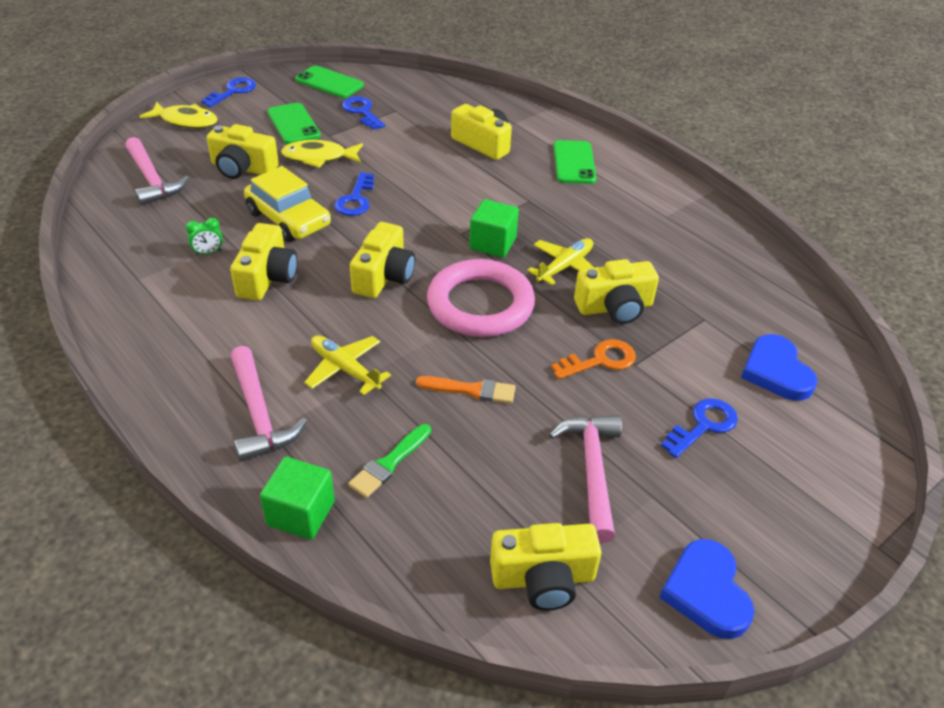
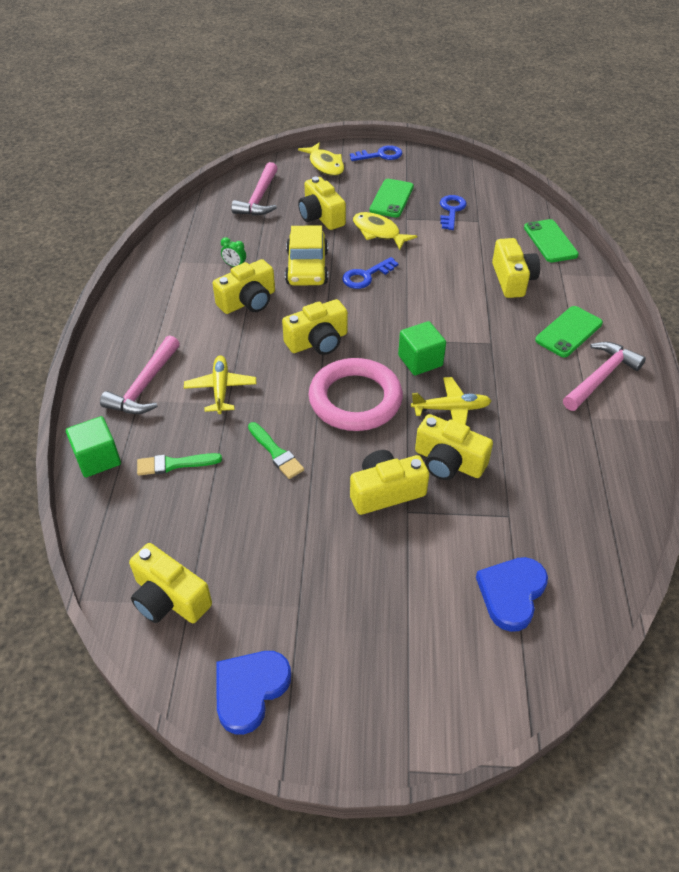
camera: 45 degrees right, 5 degrees up
(329, 83) = (455, 176): green phone -> green phone (550, 241)
(471, 390) = (276, 453): orange brush -> green brush
(592, 471) = (282, 559): pink hammer -> pink hammer (600, 377)
(600, 360) = (385, 492): orange key -> yellow camera
(703, 426) = (397, 588): blue key -> none

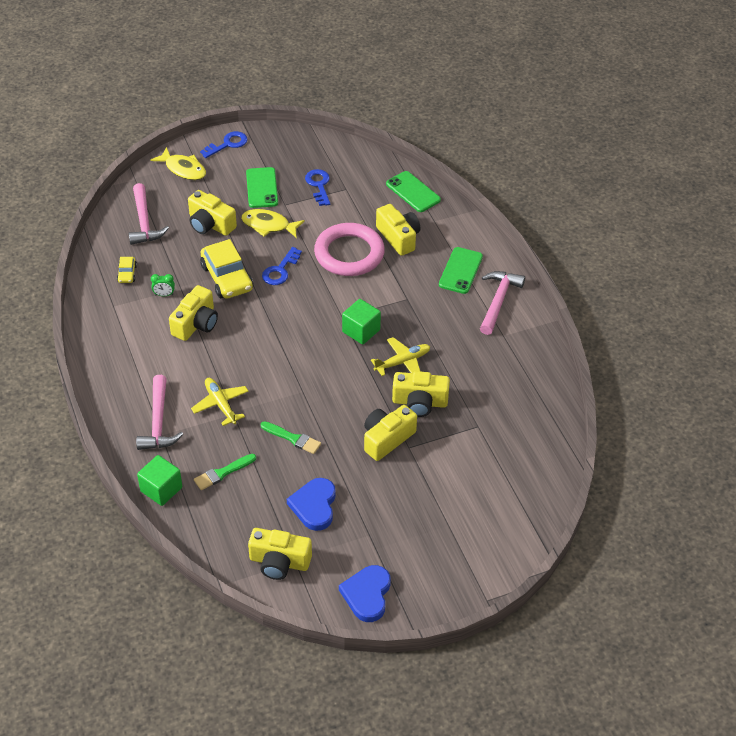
camera: 25 degrees left, 0 degrees up
(212, 237) = (127, 274): none -> yellow car
(318, 341) = (273, 340): yellow camera -> none
(355, 399) = (328, 378): pink ring -> pink ring (349, 254)
(511, 594) = (502, 476): blue heart -> blue heart (314, 506)

